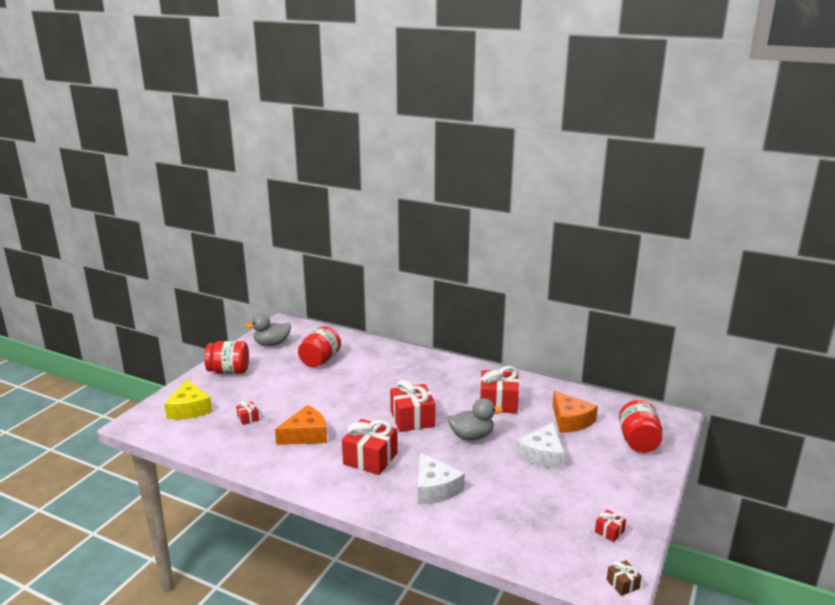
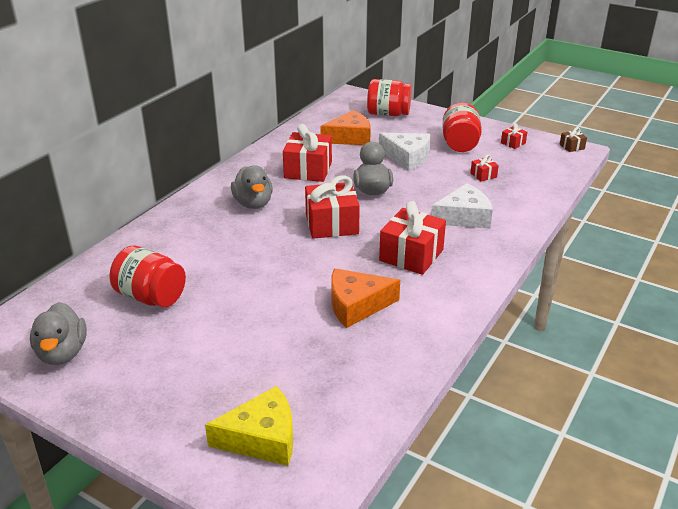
camera: 85 degrees left, 10 degrees up
(229, 371) = (143, 400): red jar -> red jar (460, 144)
(248, 418) = (305, 363): red gift -> red gift (483, 175)
(306, 435) = (356, 305): orange cheese -> orange cheese turned 75 degrees counterclockwise
(437, 383) = (253, 204): none -> grey duck

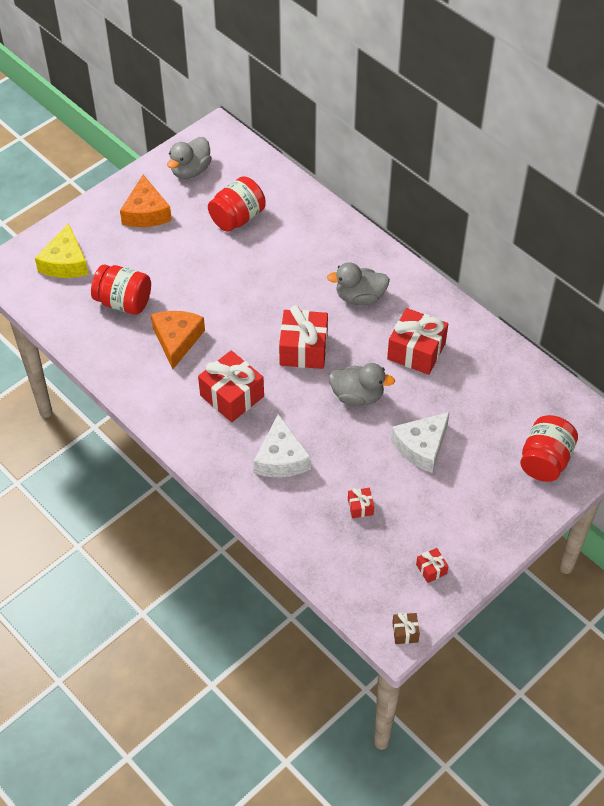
camera: 105 degrees right, 20 degrees up
(62, 353) = (190, 170): grey duck -> grey duck turned 60 degrees counterclockwise
(350, 138) = (485, 405): orange cheese -> orange cheese (146, 212)
(460, 144) = (442, 510): red jar -> red jar (123, 302)

